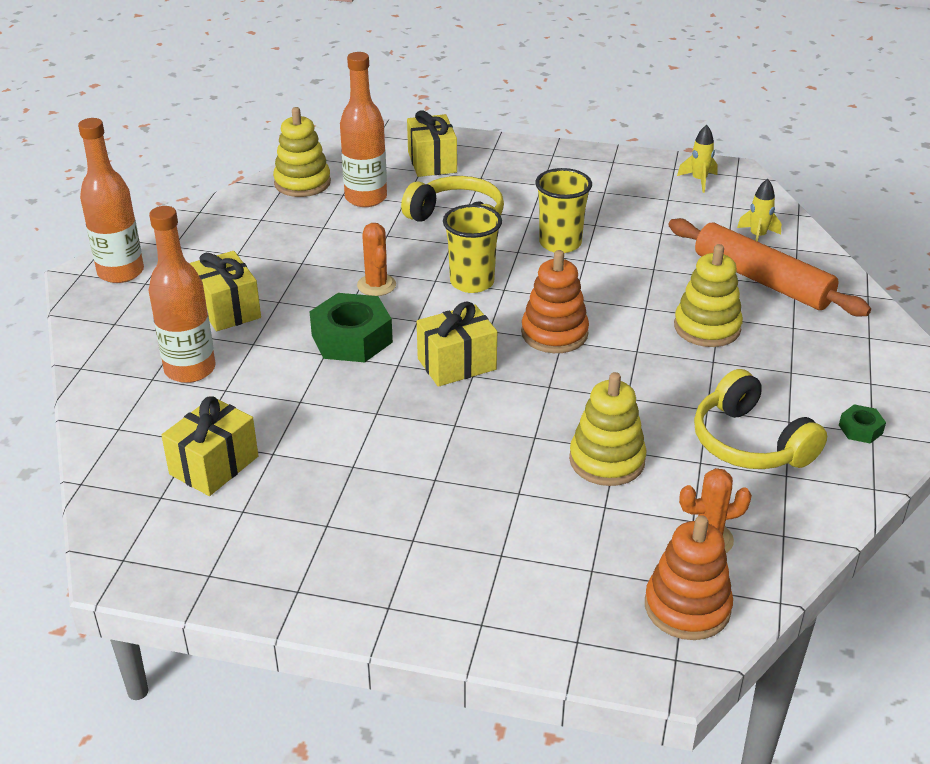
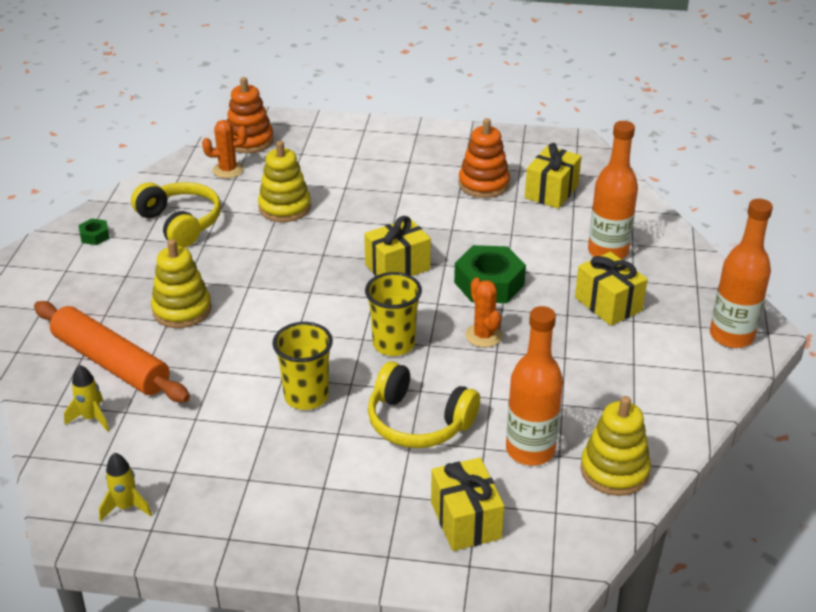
camera: 175 degrees right, 0 degrees up
(554, 333) = (317, 297): orange stacking toy -> orange stacking toy (483, 184)

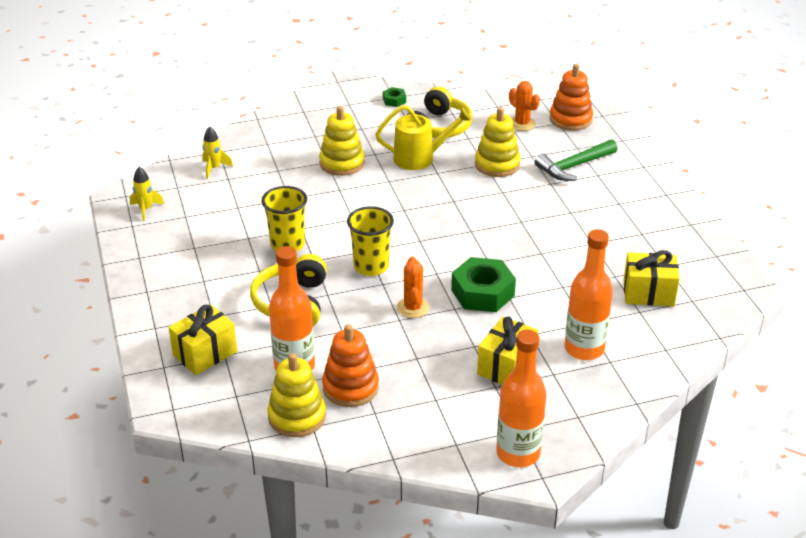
camera: 65 degrees right, 0 degrees up
(111, 362) = (270, 156): orange rolling pin -> none
(226, 252) = (420, 158): none -> yellow watering can
(330, 165) = (574, 166): none -> green hammer
(397, 267) = (466, 240): yellow gift -> none
(483, 184) = (623, 252): orange stacking toy -> orange stacking toy (350, 387)
(483, 335) = (413, 308): orange cactus -> orange cactus turned 45 degrees counterclockwise

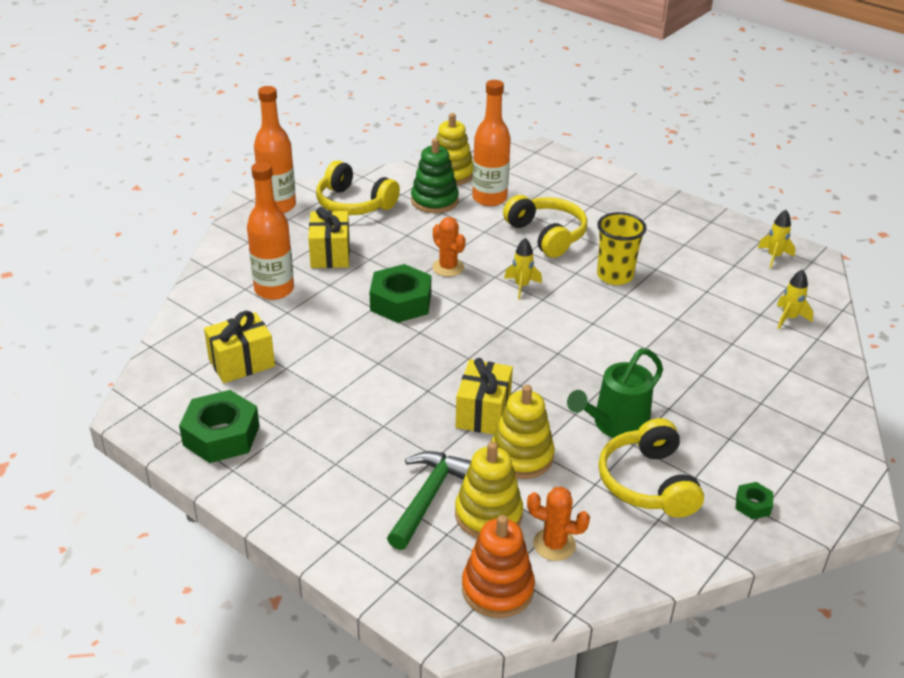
camera: 145 degrees right, 0 degrees up
(205, 353) = (561, 183): yellow gift -> yellow gift (483, 412)
(342, 163) = (685, 379): yellow stacking toy -> yellow stacking toy (488, 514)
(350, 387) = (434, 201): orange stacking toy -> green stacking toy
(371, 266) = (521, 286): yellow cup -> yellow rocket
(420, 158) = (615, 425): yellow watering can -> green watering can
(435, 420) = (354, 204): none -> yellow headphones
(689, 247) = (221, 435): none -> green nut

